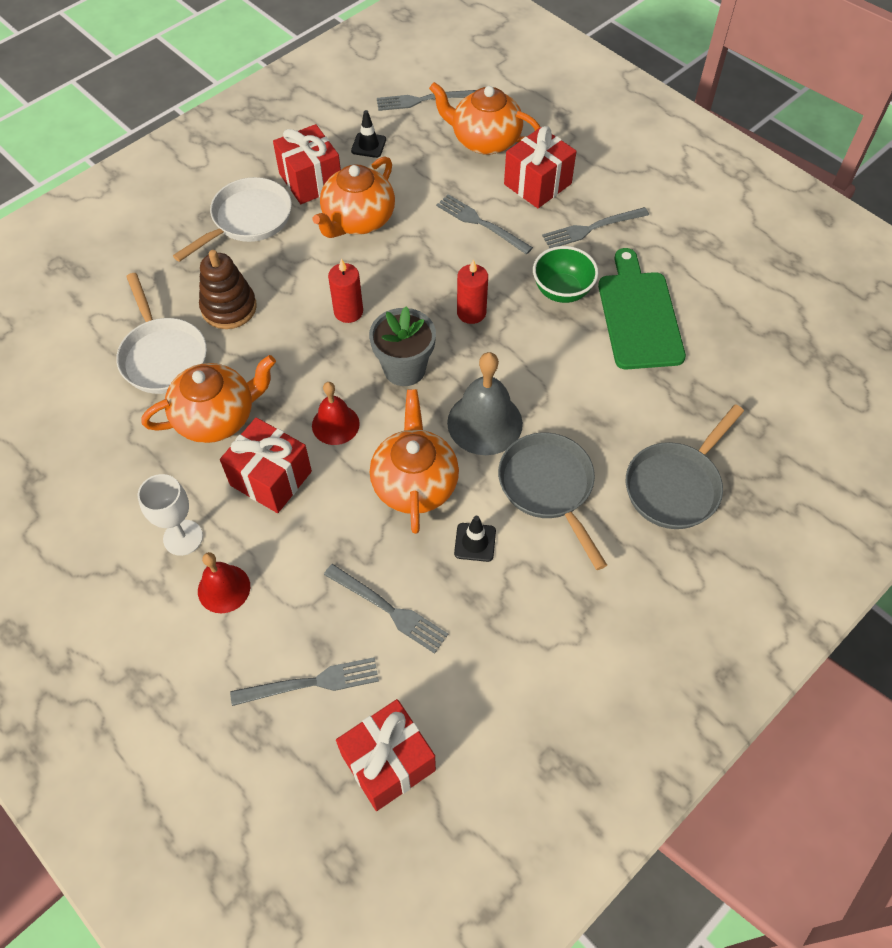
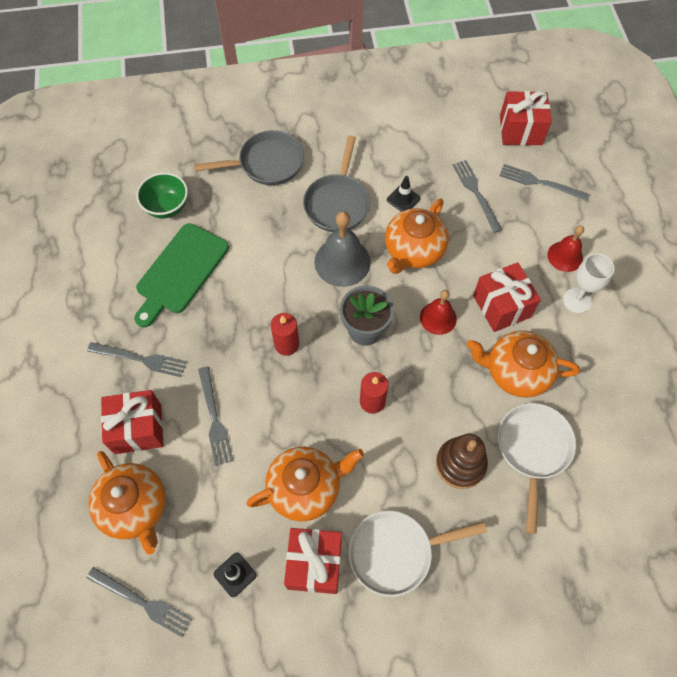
camera: 145 degrees left, 5 degrees up
(562, 291) = (211, 321): green bowl -> green bowl (167, 207)

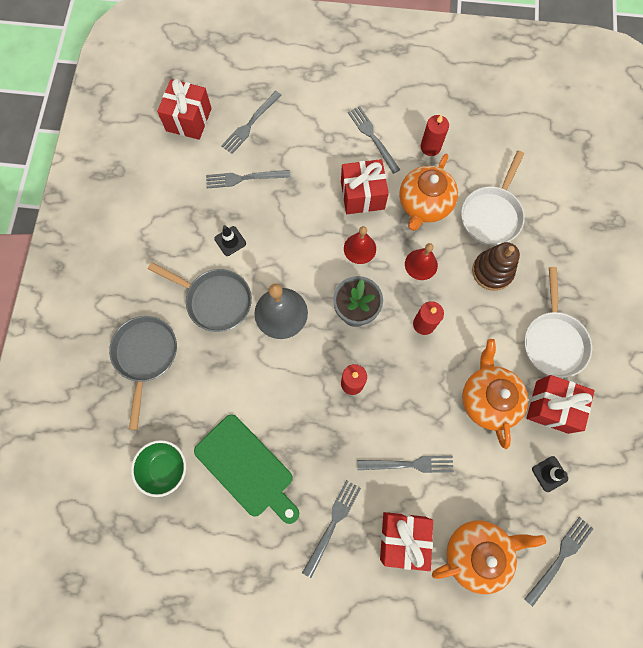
camera: 75 degrees left, 10 degrees up
(413, 251) = (287, 248): orange teapot -> none
(533, 450) = (492, 214): white pan -> white pan turned 90 degrees counterclockwise
(565, 256) = (329, 131): red bell -> red bell (421, 264)
(577, 300) = (372, 137): white goblet -> grey fork
(592, 363) = (430, 147): none -> red candle

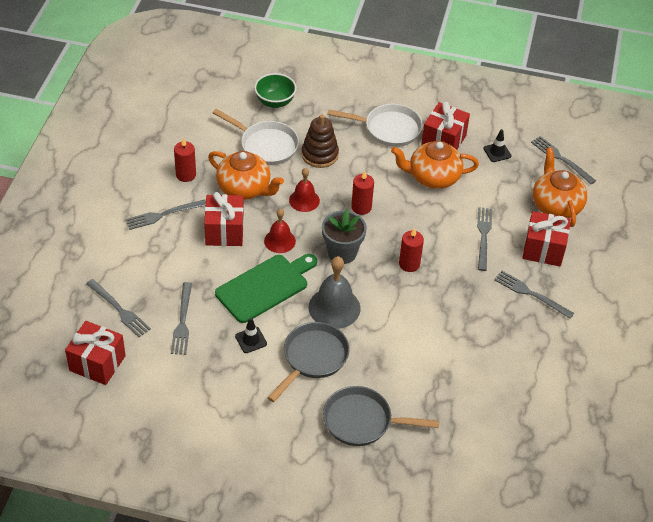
camera: 85 degrees left, 25 degrees down
(165, 468) = (475, 412): green bowl -> green bowl (275, 102)
(247, 468) = (479, 349): green cutting board -> green cutting board (265, 287)

